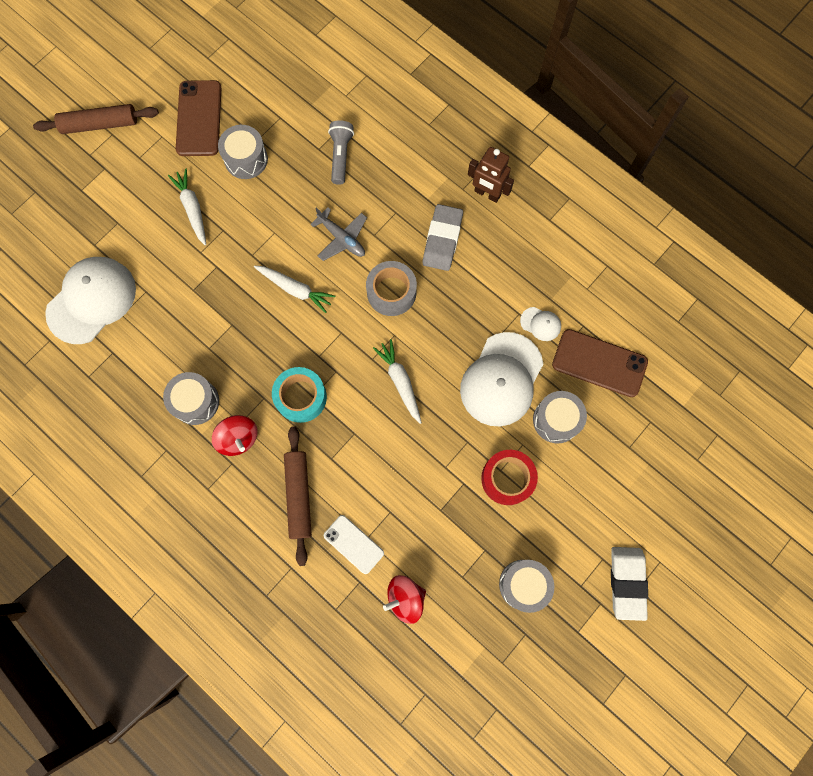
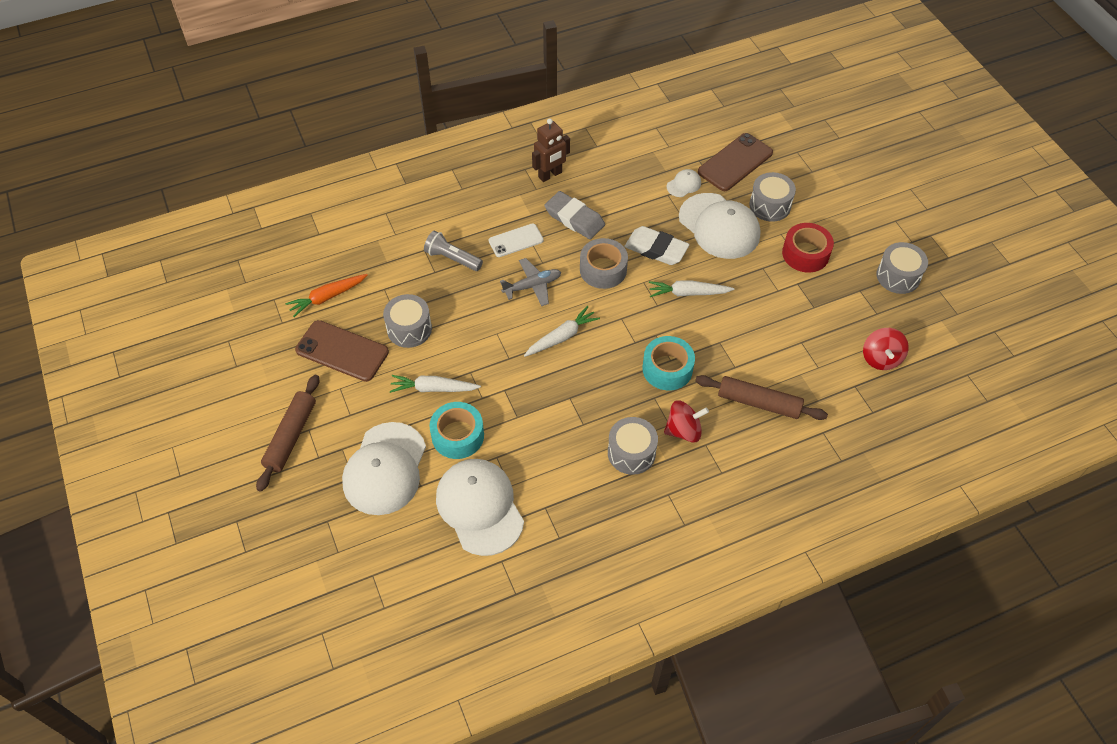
camera: 65 degrees left, 20 degrees down
(98, 210) = (385, 469): none -> white cap
(153, 251) = (458, 435): none -> turquoise tape
(249, 78) = (327, 297): none -> orange carrot
(353, 544) = (819, 378): white phone -> white phone (516, 240)
(627, 582) = (919, 213): white eraser -> white eraser (656, 249)

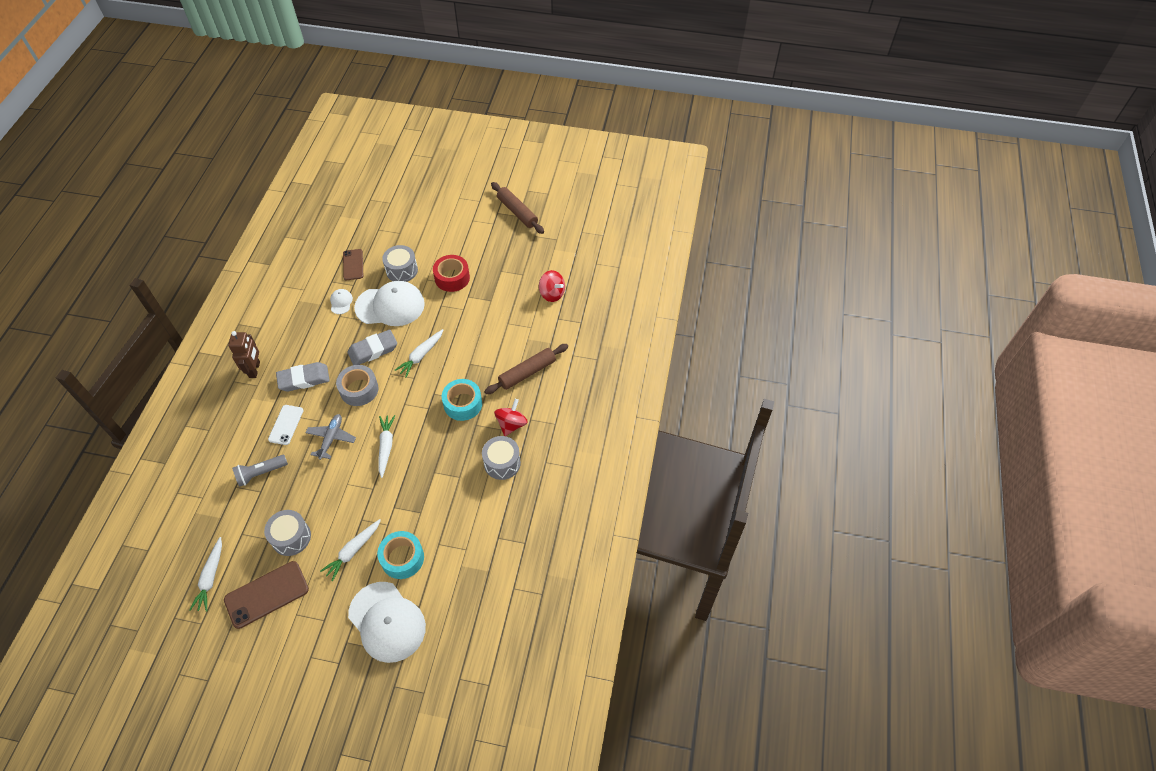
camera: 55 degrees left, 0 degrees up
(291, 436) = (305, 673): brown rolling pin -> brown rolling pin (517, 212)
(327, 297) = (210, 577): orange carrot -> white carrot
(480, 507) = (466, 577): white cap -> none
(656, 249) = (373, 350): white eraser -> grey eraser
(735, 162) = (353, 265): brown phone -> brown phone, size x0.63
(898, 276) = (509, 247): grey drum -> none

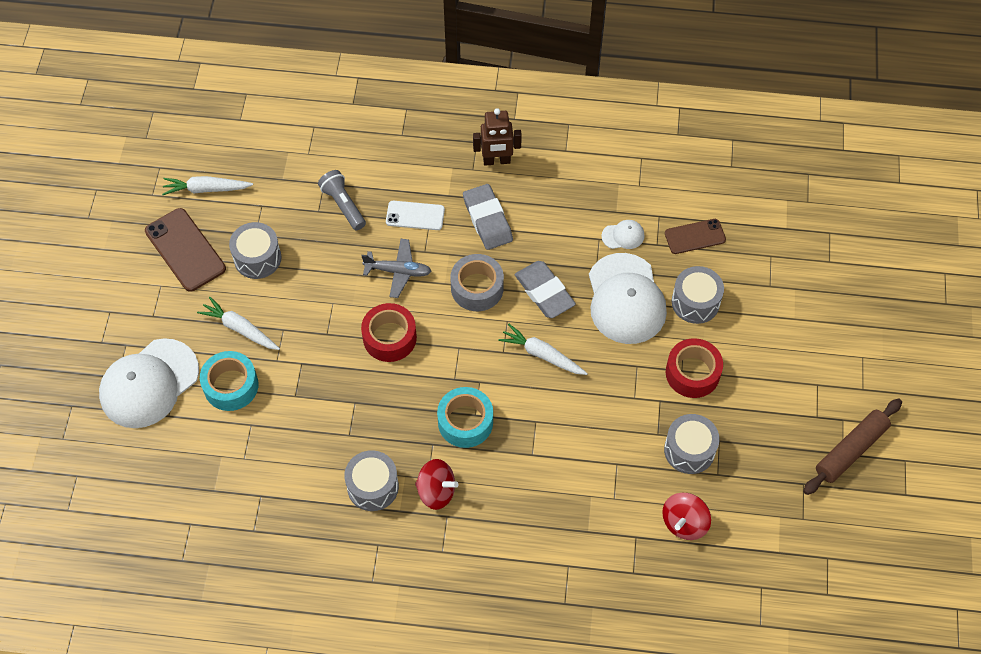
camera: 85 degrees right, 5 degrees up
(386, 447) = (389, 338): white carrot -> red tape
(504, 286) = (689, 450): none -> grey drum
(527, 373) = (527, 503): brown rolling pin -> none

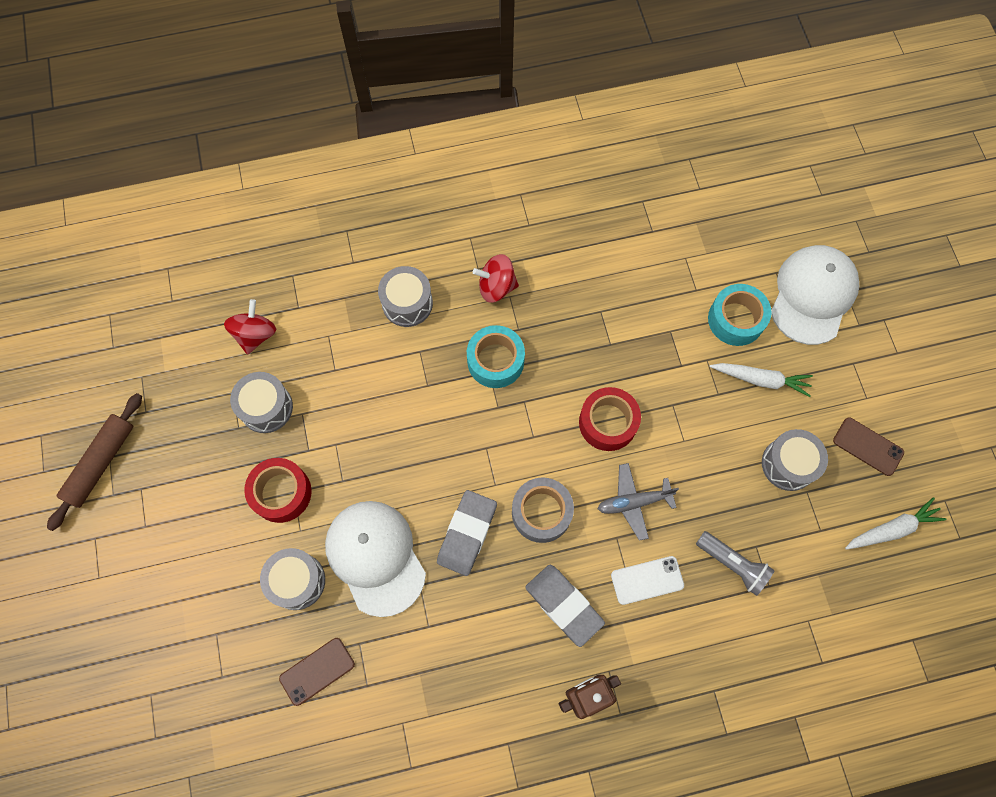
camera: 160 degrees right, 10 degrees up
(185, 250) = (868, 446): brown phone -> brown phone, size x0.63
(373, 486) = (556, 272): grey drum -> grey drum (407, 303)
(542, 354) = (445, 459): white carrot -> none
(544, 292) = (467, 533): grey eraser -> grey eraser turned 75 degrees clockwise
(623, 236) = (401, 641): white cap -> none

